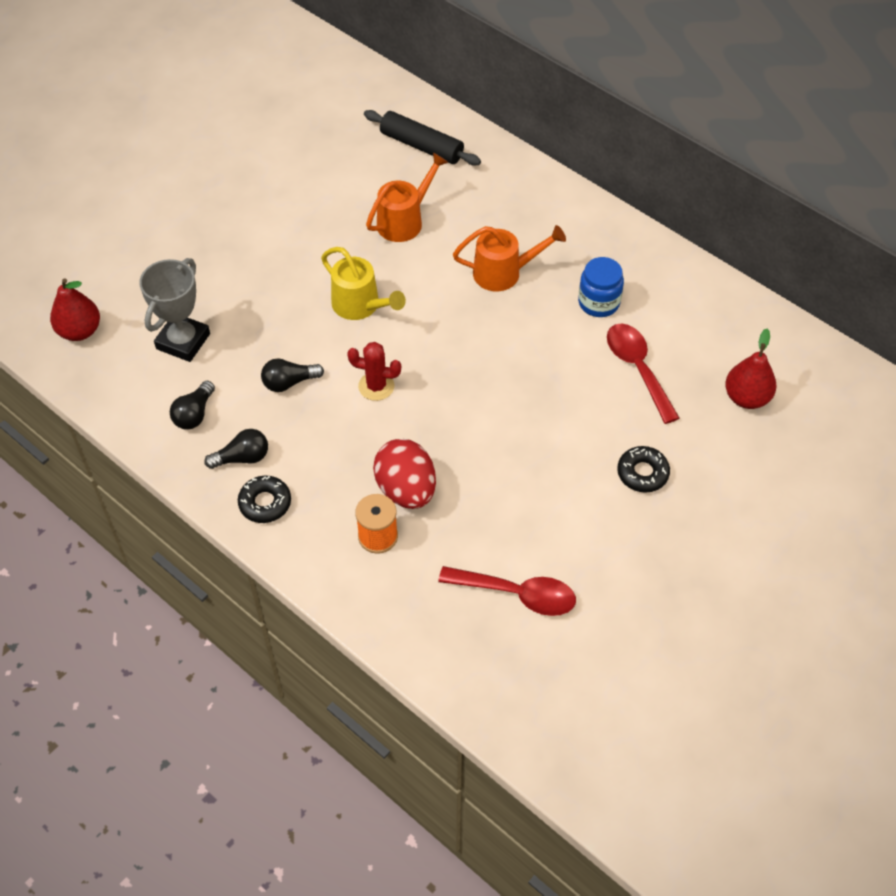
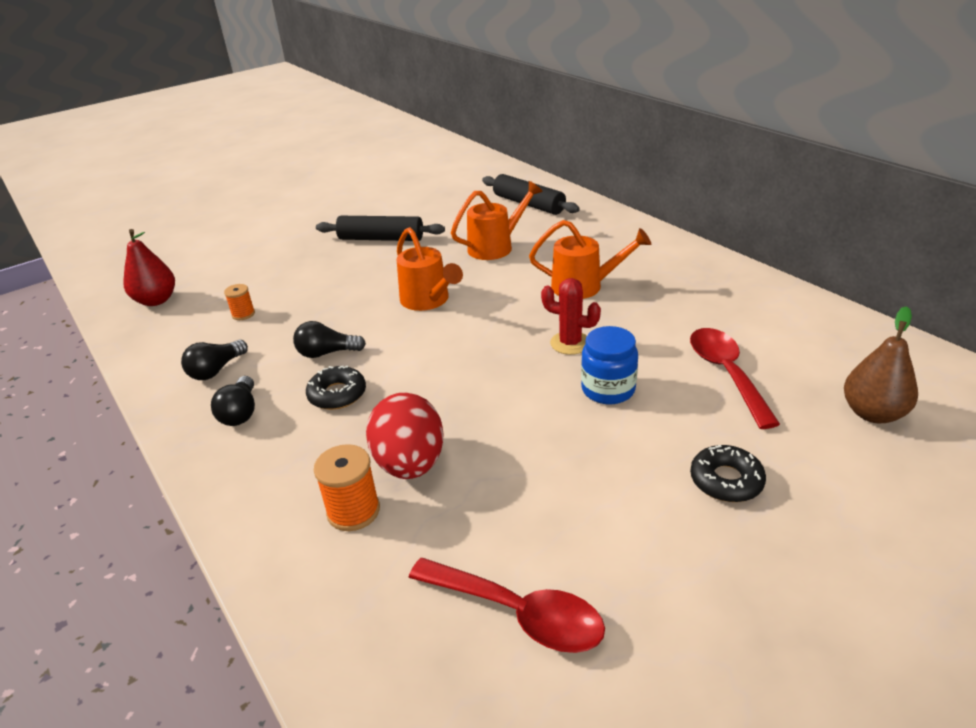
camera: 15 degrees right, 20 degrees down
(183, 341) = (243, 314): grey trophy -> orange spool
(242, 458) = (240, 412): black light bulb -> black light bulb turned 90 degrees clockwise
(265, 503) = (239, 458): black donut -> black donut (337, 394)
(279, 216) = (381, 239): none -> black rolling pin
(361, 306) = (429, 301): yellow watering can -> orange watering can
(376, 386) = (416, 363): red cactus -> red cactus (570, 343)
(599, 302) = (684, 315): blue jar -> blue jar (608, 389)
(746, 398) = (872, 413): red pear -> brown pear

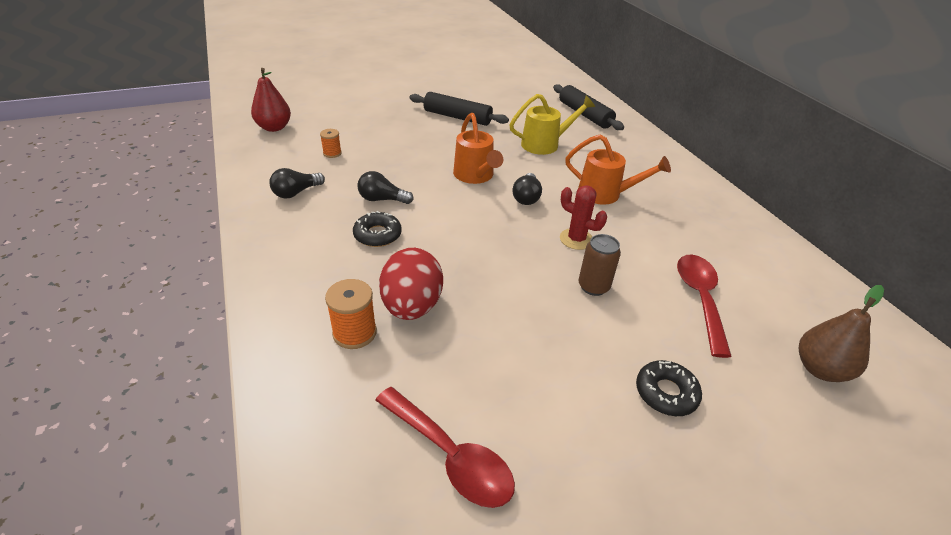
camera: 10 degrees right, 5 degrees up
(240, 412) = (301, 230): black light bulb -> black light bulb (526, 197)
(496, 246) = (545, 144): orange watering can -> yellow watering can
(608, 389) = (593, 286): blue jar -> brown can

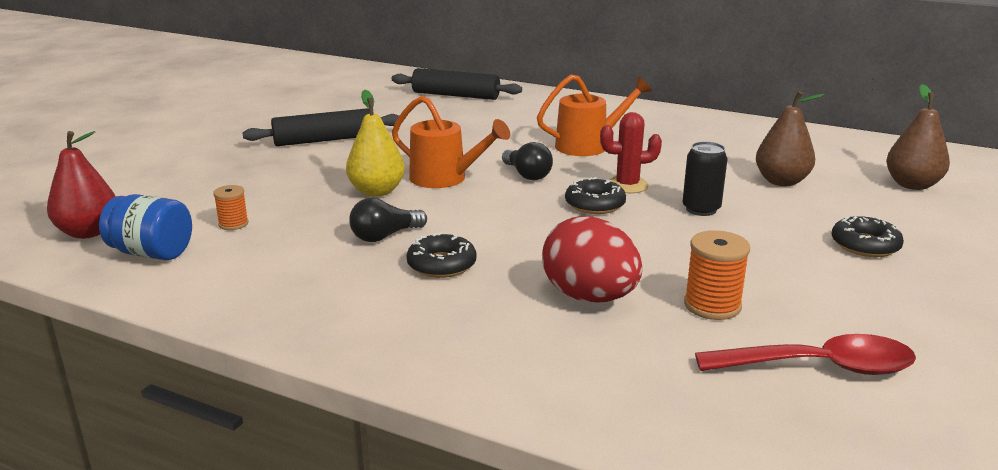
camera: 40 degrees left, 15 degrees down
(277, 153) = (152, 253): none -> blue jar
(296, 192) = (264, 275): black light bulb -> none
(354, 333) = (579, 343): orange spool -> orange spool (712, 305)
(426, 166) = (377, 191): none -> yellow pear
(529, 242) = (595, 204): none -> black donut
(545, 144) = (463, 130): yellow watering can -> none
(593, 286) = (701, 209): brown can -> black can
(700, 299) = (781, 181): red spoon -> brown pear

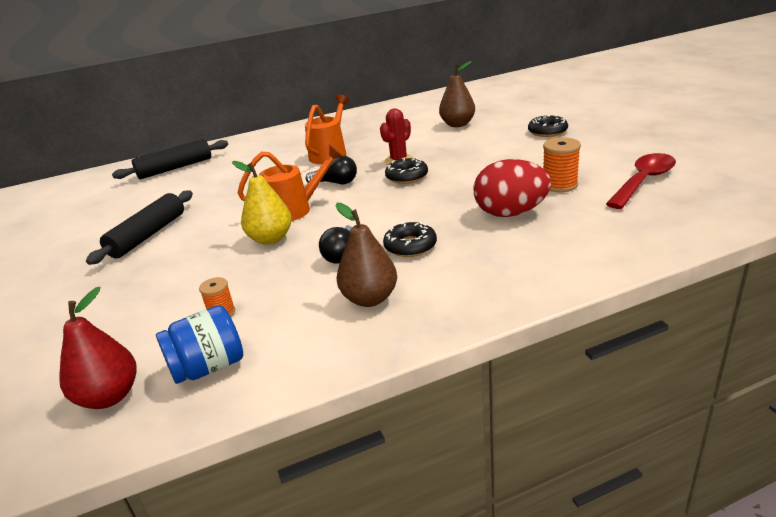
camera: 45 degrees left, 5 degrees up
(701, 209) = (457, 152): black can -> none
(912, 185) = (505, 101): brown pear -> brown pear (370, 299)

